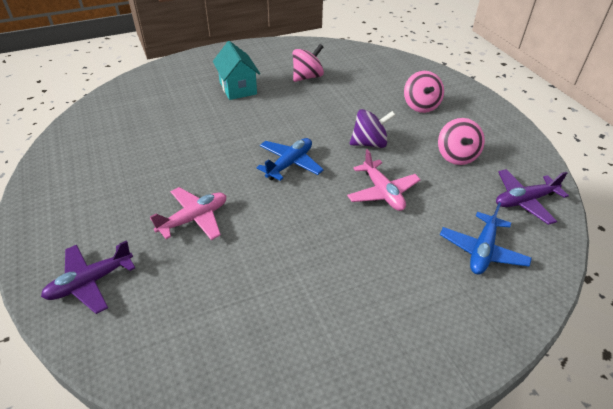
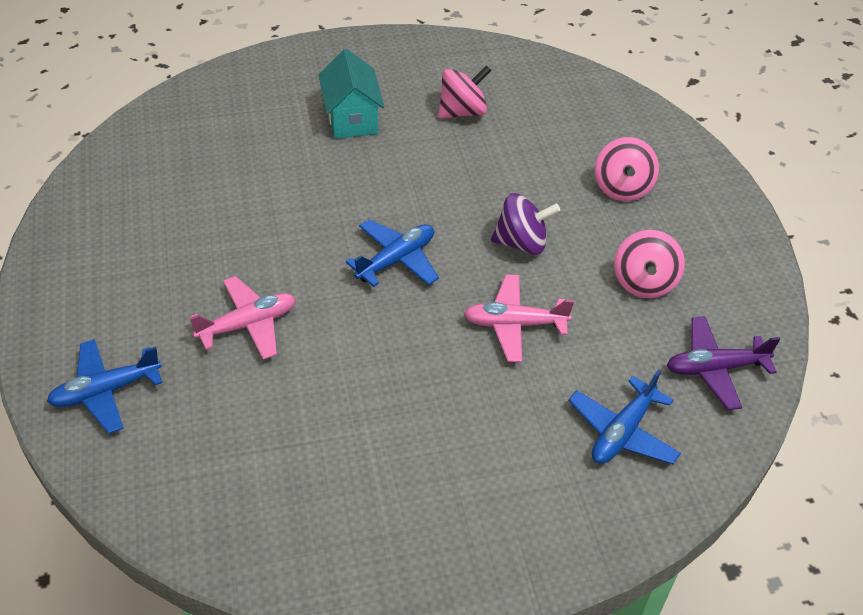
camera: 10 degrees right, 5 degrees up
(90, 282) = (106, 391): purple plane -> blue plane
(382, 192) = (514, 324): pink plane -> pink plane turned 105 degrees clockwise

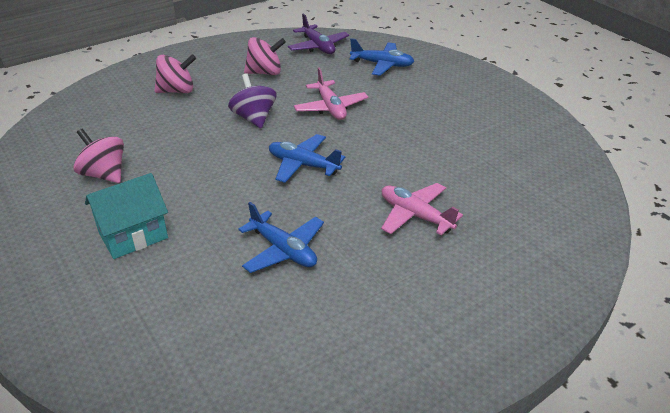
camera: 110 degrees left, 10 degrees down
(106, 391) = (534, 266): blue plane -> blue plane (283, 250)

